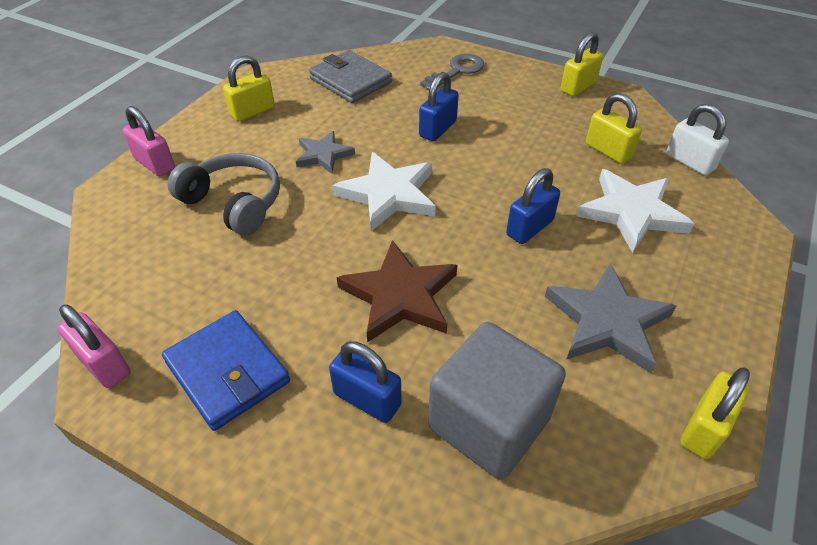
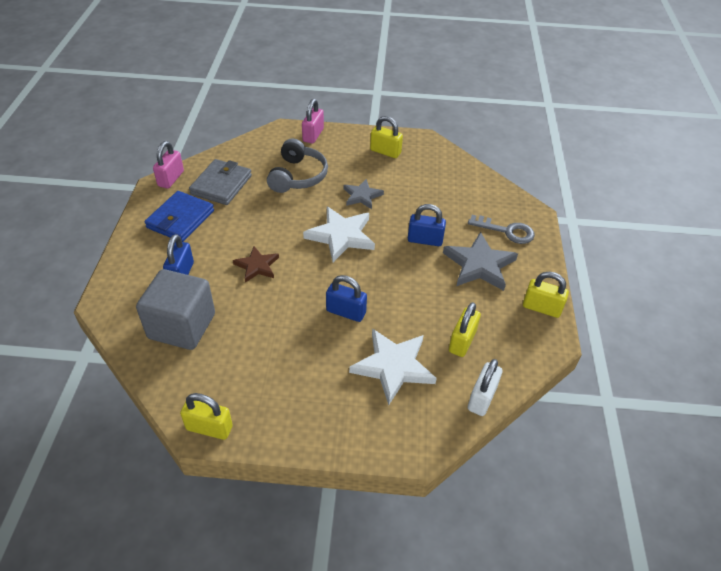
camera: 65 degrees right, 0 degrees up
(350, 81) = (451, 181): grey wallet -> grey wallet (221, 185)
(400, 296) = (257, 266): brown star -> brown star, size x0.61
(607, 321) = (277, 367): grey star -> grey star (479, 265)

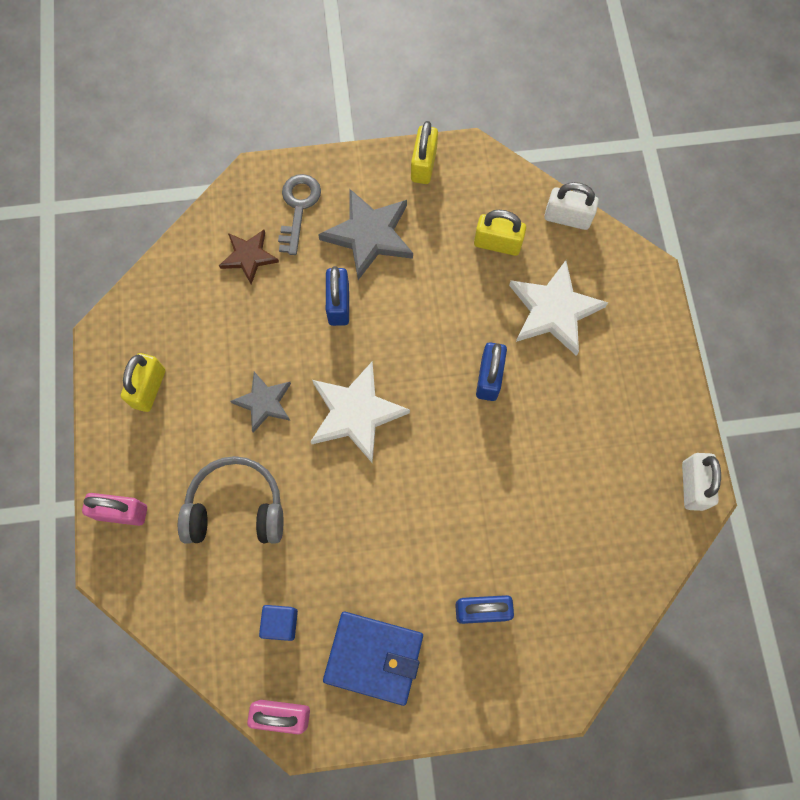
camera: 100 degrees left, 25 degrees up
(182, 326) = (568, 572): grey cube -> none
(209, 428) = (693, 485): yellow padlock -> white padlock
(221, 185) = (280, 623): grey wallet -> blue cube
(257, 266) = (441, 510): brown star -> brown star (249, 256)

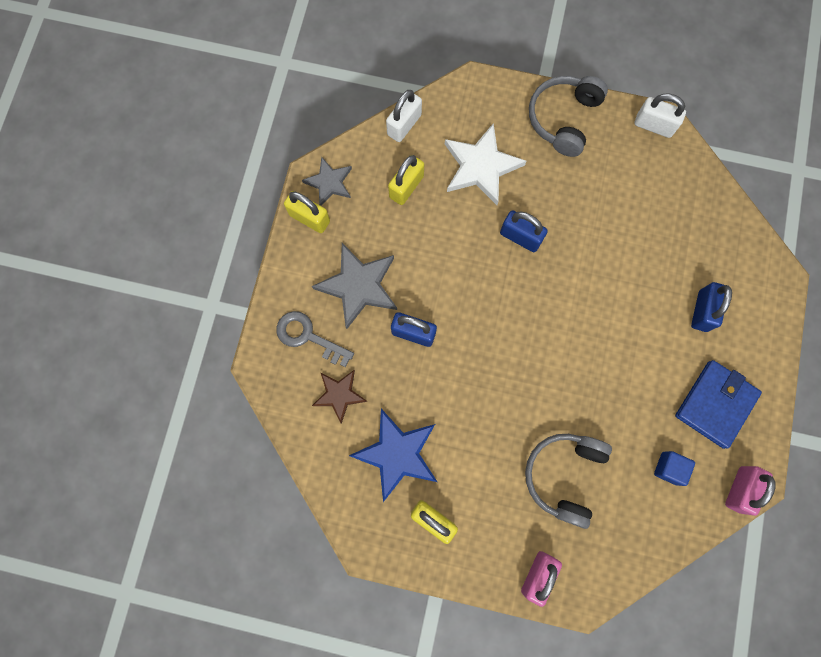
camera: 70 degrees left, 5 degrees up
(206, 331) = (397, 454): none -> blue star
(264, 402) = (480, 424): grey star -> grey star (329, 183)
(356, 413) = (515, 351): white star -> none
(652, 380) = (563, 119): none -> grey headphones

